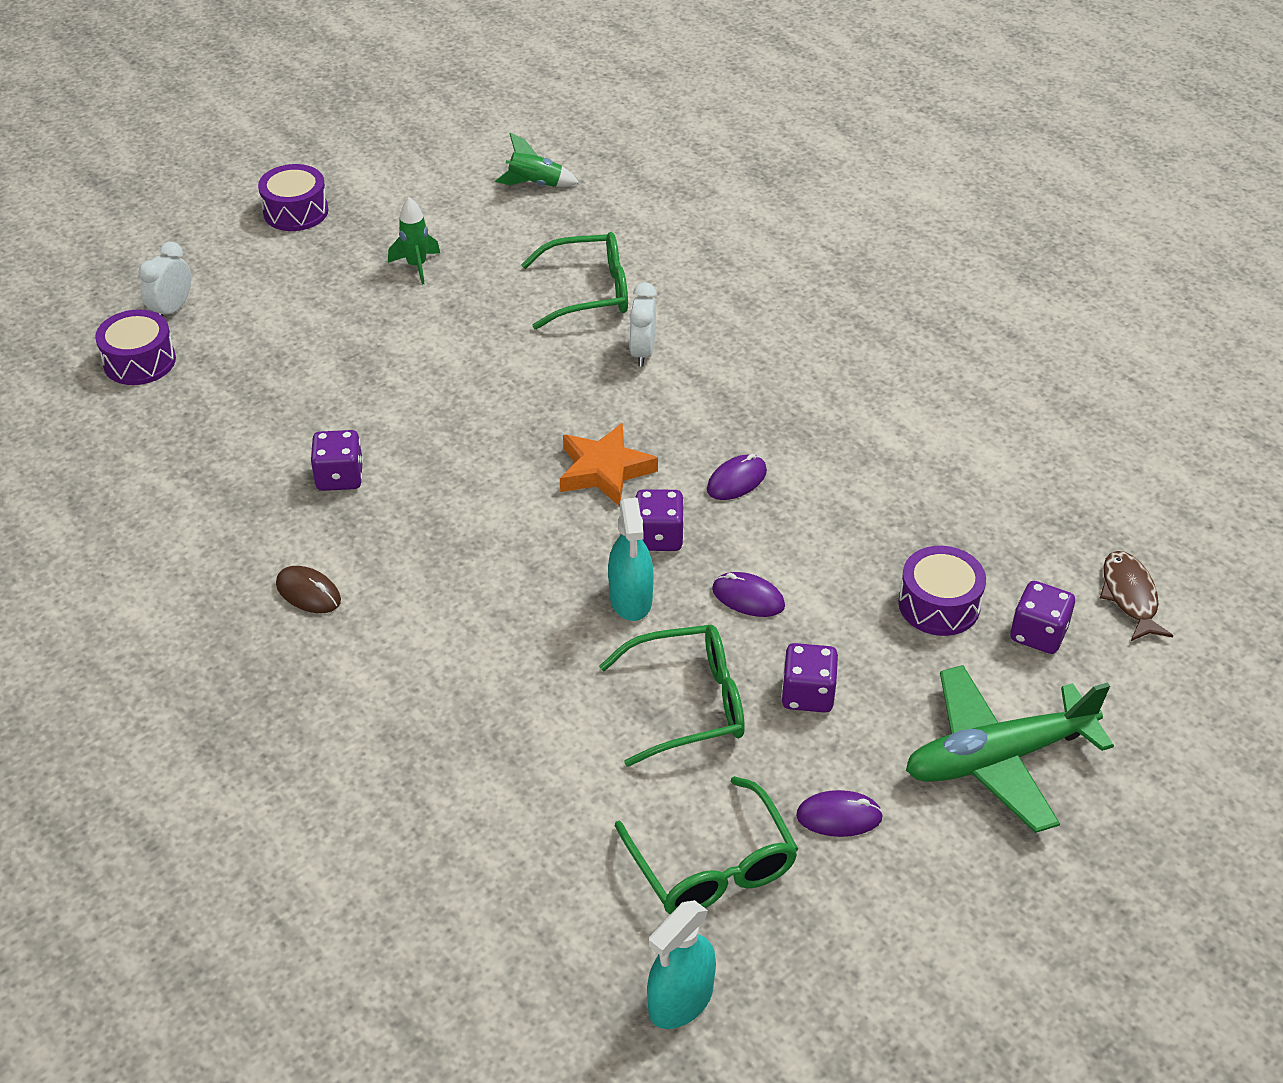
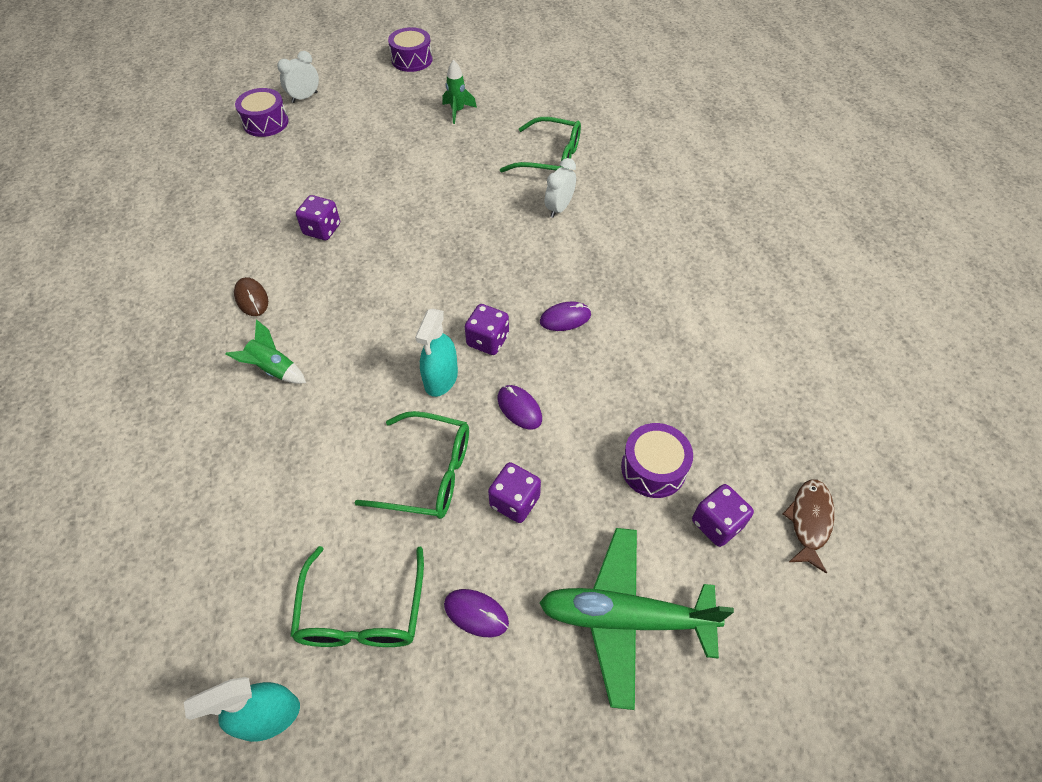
camera: 25 degrees right, 10 degrees up
(535, 184) = (561, 81): green rocket -> green rocket (273, 369)
(604, 470) = (483, 281): orange star -> none

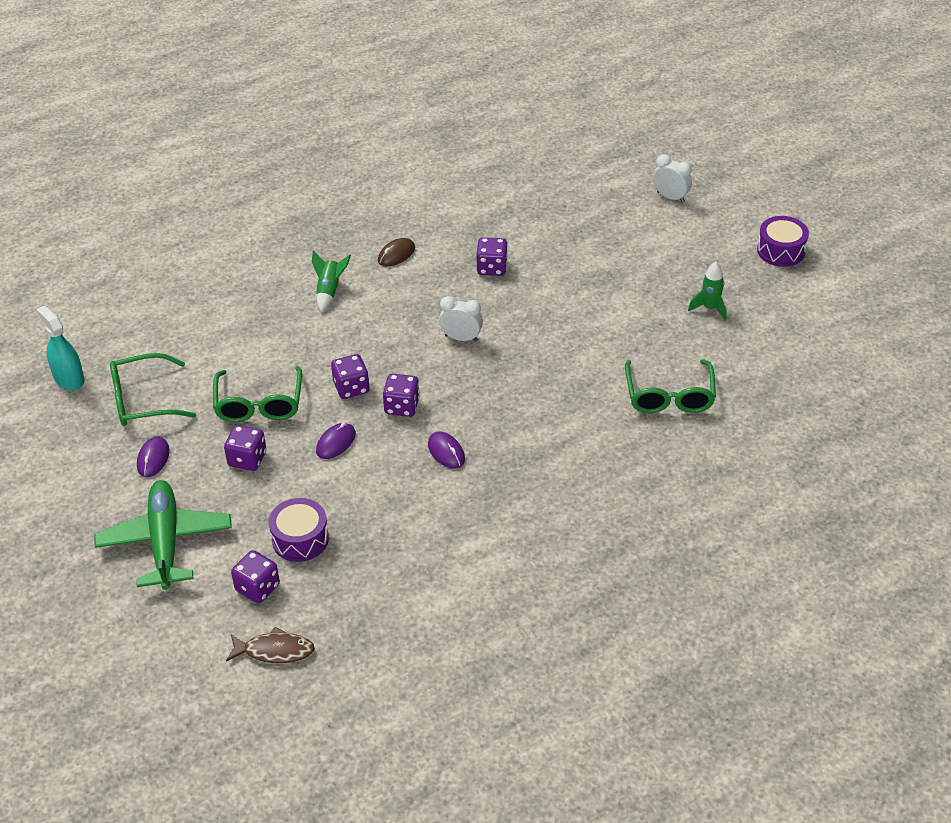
camera: 75 degrees right, 10 degrees down
(266, 122) = (618, 186): purple drum -> none
(441, 378) = (351, 388): turquoise spray bottle -> purple dice
(559, 208) = (593, 418): white clock -> white clock (461, 338)

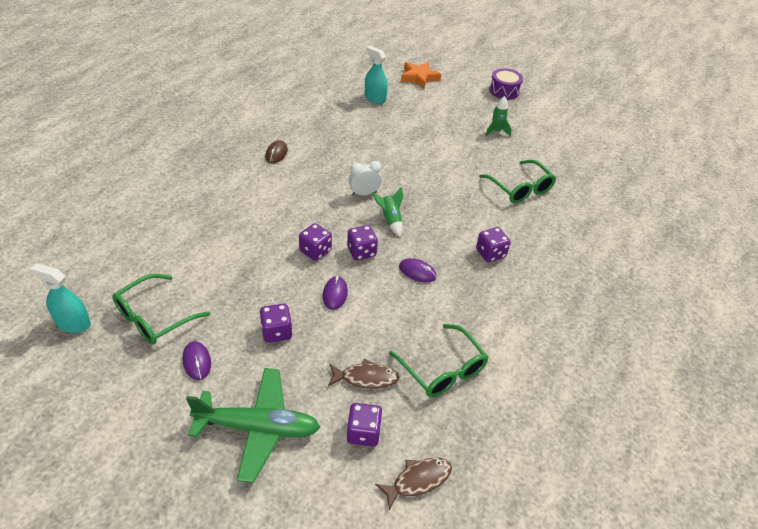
camera: 35 degrees left, 0 degrees up
(165, 542) = (258, 428): green plane -> green plane turned 135 degrees clockwise
(259, 404) = (254, 287): green glasses -> green glasses (443, 370)
(300, 539) = (366, 378): purple drum -> brown fish
(329, 291) = (247, 190): green rocket -> green rocket (390, 220)
(492, 268) = (347, 144): purple dice -> purple dice (490, 253)
(581, 212) = (375, 98): none -> turquoise spray bottle
(670, 197) = (419, 77): white clock -> orange star

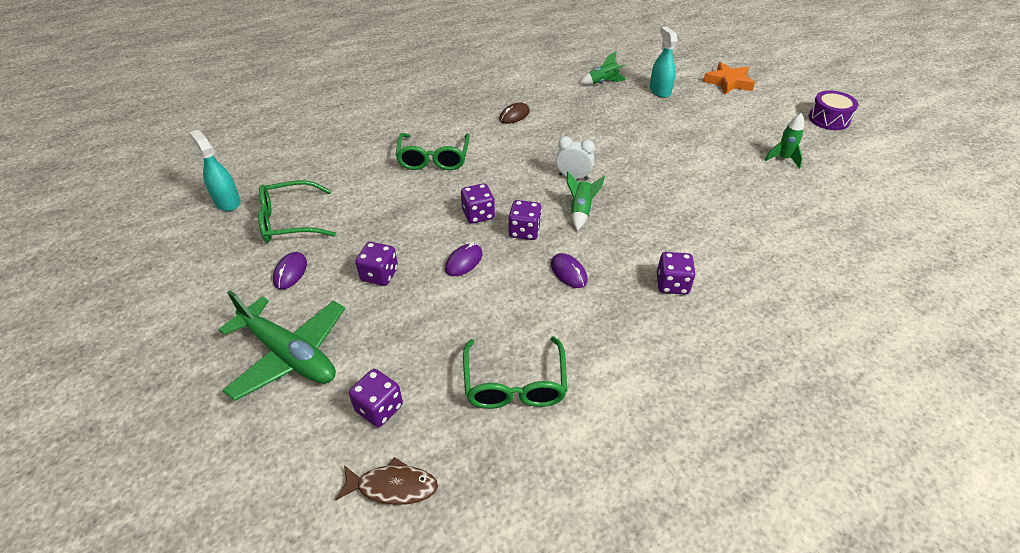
camera: 35 degrees right, 0 degrees up
(326, 102) = (603, 82): none -> green rocket
(366, 378) = (427, 355): brown fish -> none
(520, 188) = (768, 228): green glasses -> green glasses (433, 159)

